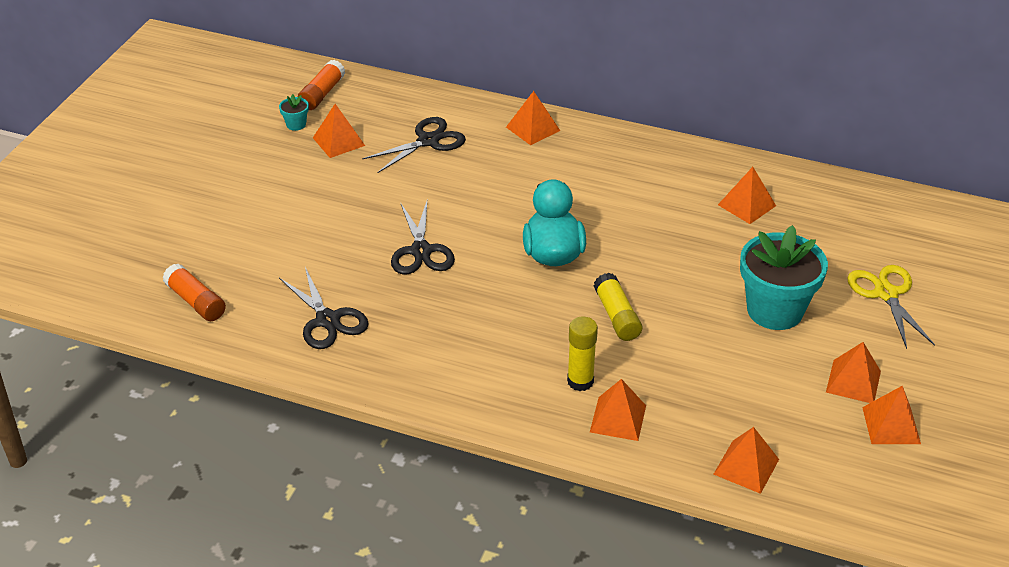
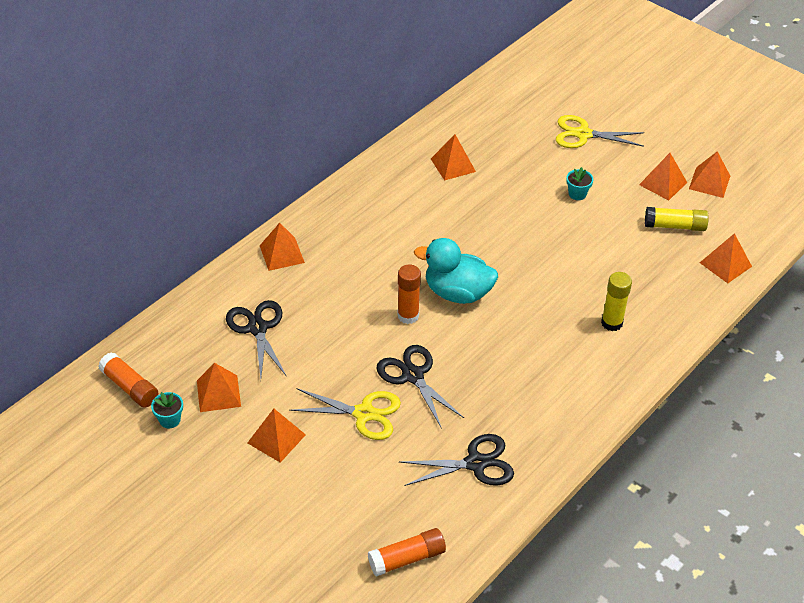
camera: 70 degrees left, 5 degrees up
(356, 232) = (364, 414): none -> yellow scissors
(421, 251) = (413, 375): black scissors -> black scissors turned 135 degrees counterclockwise
(499, 228) = (408, 316): none -> orange glue stick
(617, 316) = (548, 279): yellow glue stick -> yellow glue stick (675, 226)
(618, 418) = (658, 314): orange pyramid -> orange pyramid (276, 438)
(775, 310) = (577, 194): turquoise flower pot -> turquoise flower pot, size x0.41

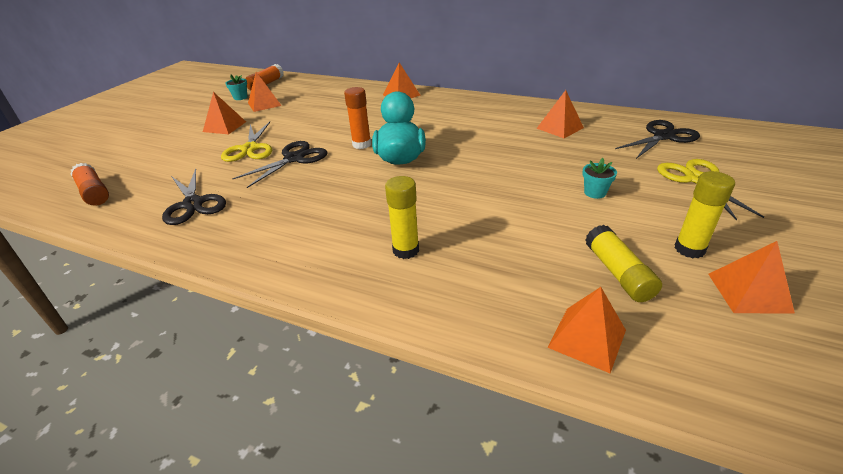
camera: 75 degrees right, 10 degrees down
(257, 328) = (326, 102): black scissors -> black scissors (663, 136)
(663, 183) = (689, 249): orange pyramid -> yellow glue stick

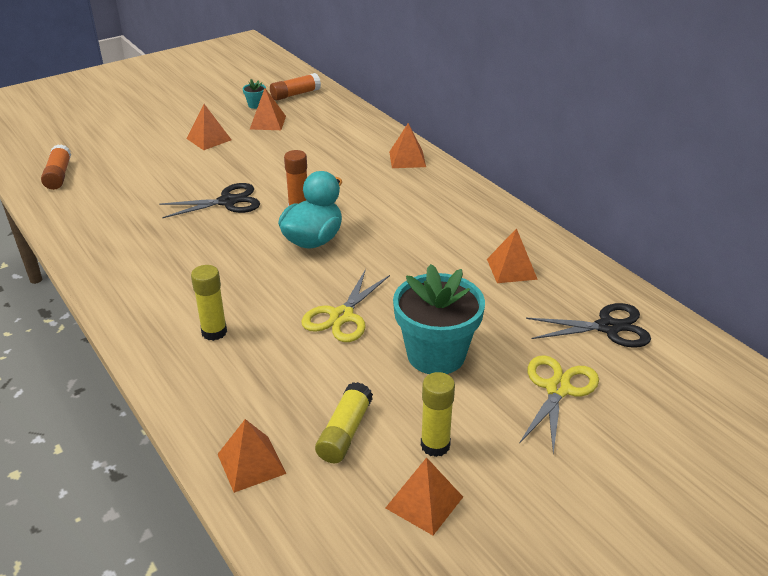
camera: 30 degrees right, 0 degrees up
(193, 204) = (113, 217): black scissors -> none
(250, 149) = (204, 175): yellow scissors -> yellow scissors (341, 316)
(595, 193) = (436, 355): turquoise flower pot -> turquoise flower pot, size x2.46

